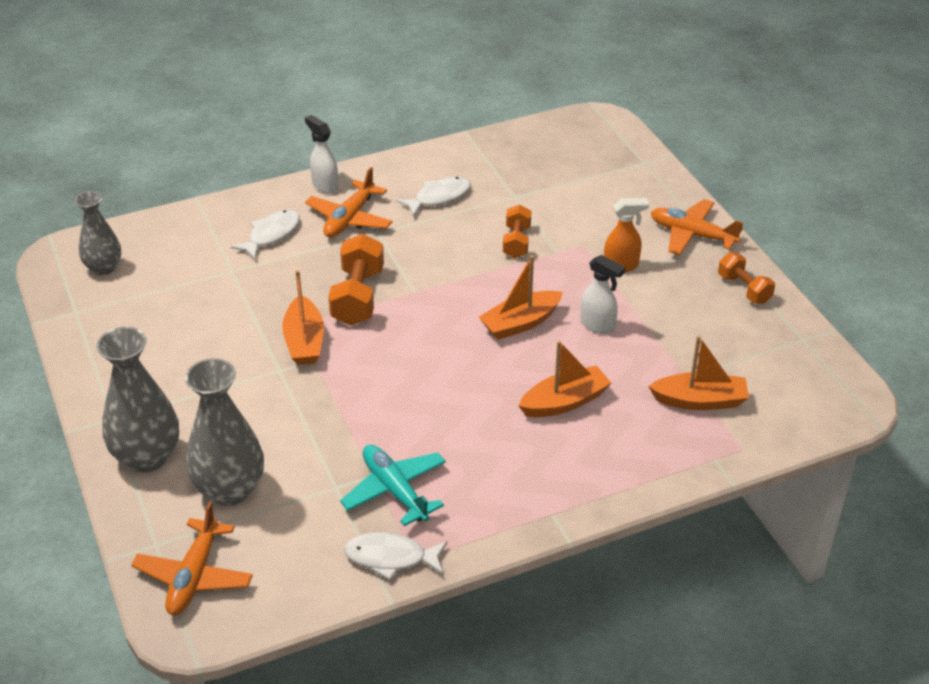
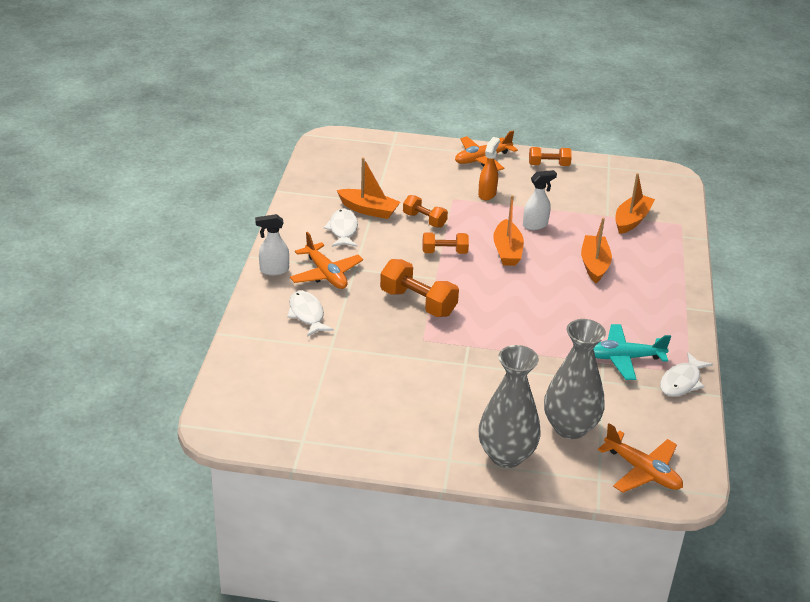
camera: 60 degrees left, 5 degrees down
(104, 268) = (260, 408): grey vase -> none
(304, 341) = (444, 342): orange boat -> orange boat (368, 210)
(470, 279) = (444, 252): none -> orange dumbbell

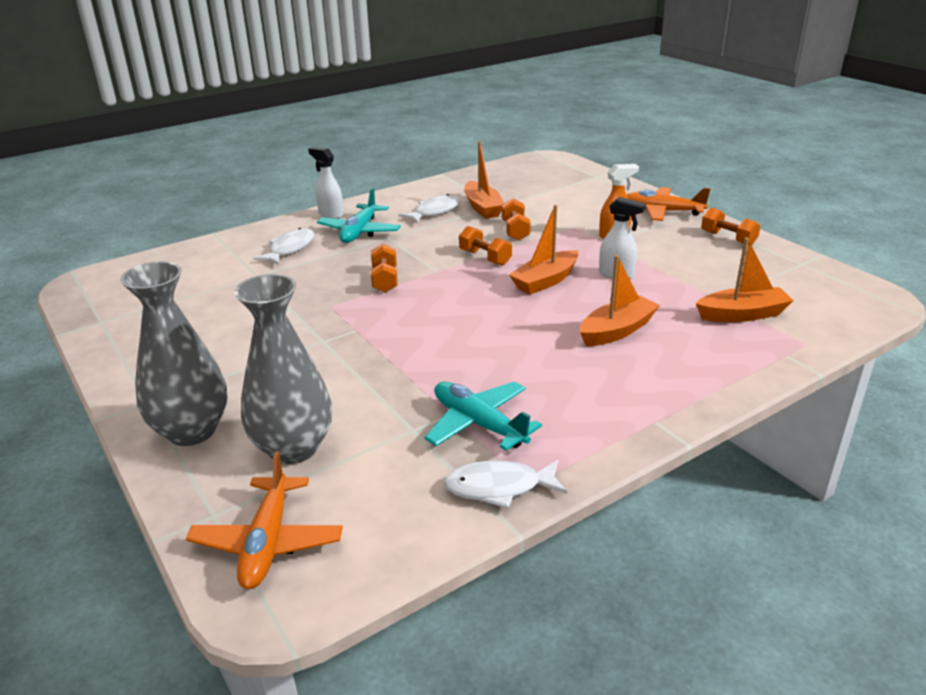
camera: 50 degrees right, 5 degrees down
(326, 274) = (359, 232): orange plane -> turquoise plane
(418, 303) = (385, 280): orange dumbbell -> orange dumbbell, size x0.63

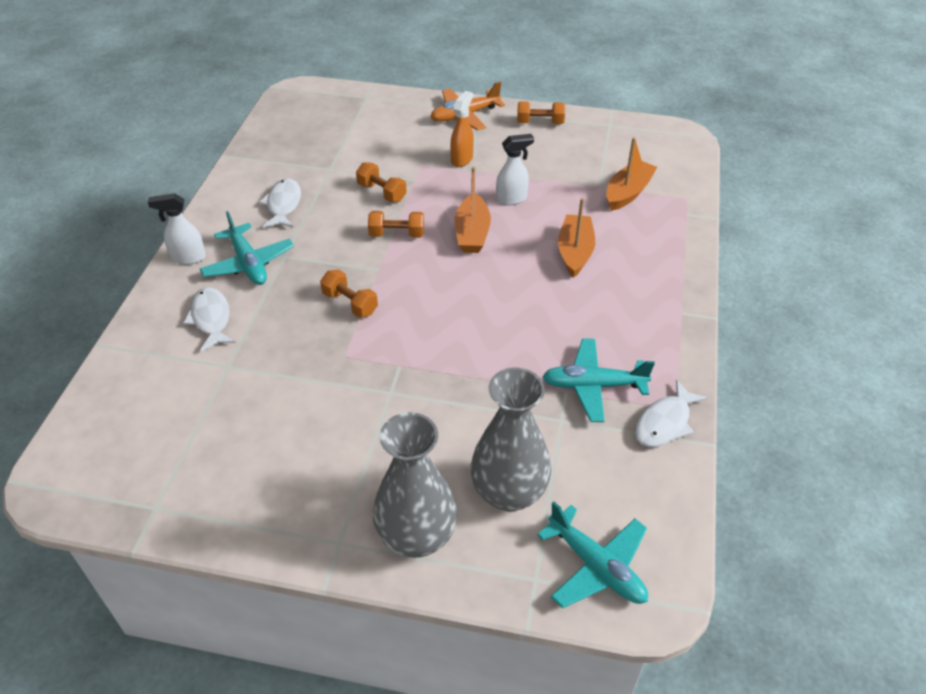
camera: 45 degrees left, 15 degrees up
(268, 542) = (596, 566): orange plane -> turquoise plane
(482, 208) = (319, 179): orange boat -> none

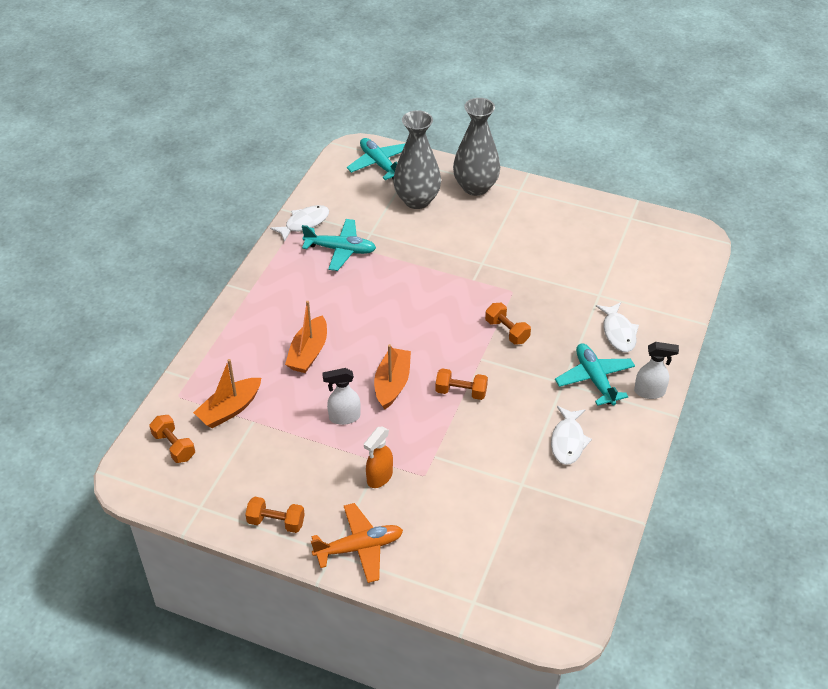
camera: 170 degrees left, 0 degrees up
(382, 192) = (469, 443): orange dumbbell -> orange dumbbell (174, 446)

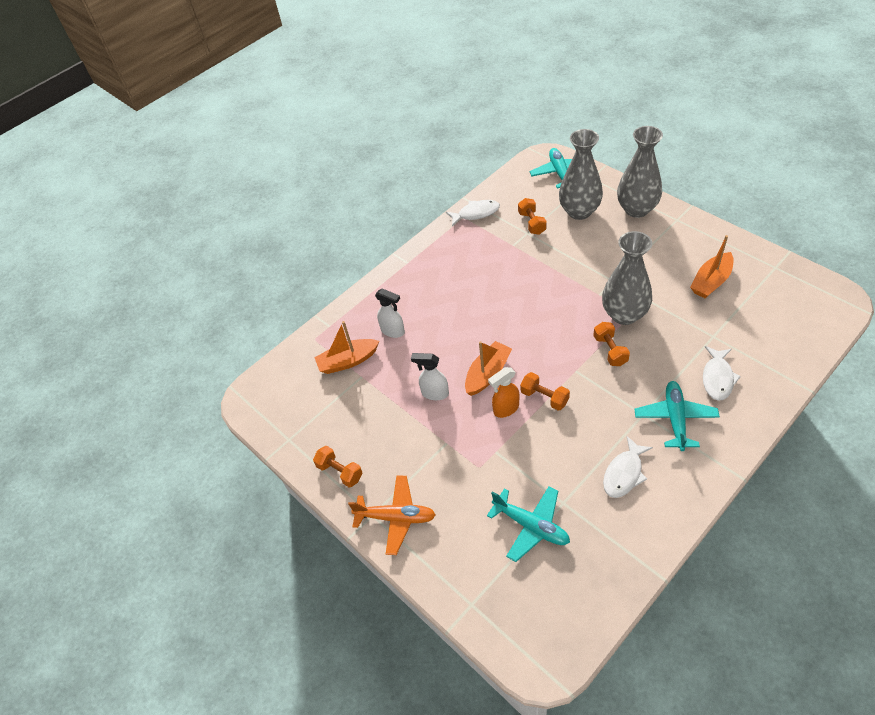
camera: 30 degrees right, 5 degrees up
(174, 446) = (292, 381): orange dumbbell -> orange dumbbell (532, 223)
(308, 353) = (430, 327): orange boat -> orange boat (711, 282)
(340, 250) = (495, 243): turquoise plane -> turquoise plane (531, 526)
(379, 477) = (440, 457): orange spray bottle -> orange spray bottle (505, 409)
(506, 293) = (624, 314): none -> grey vase
(650, 392) = (726, 446): white spray bottle -> white spray bottle (393, 331)

